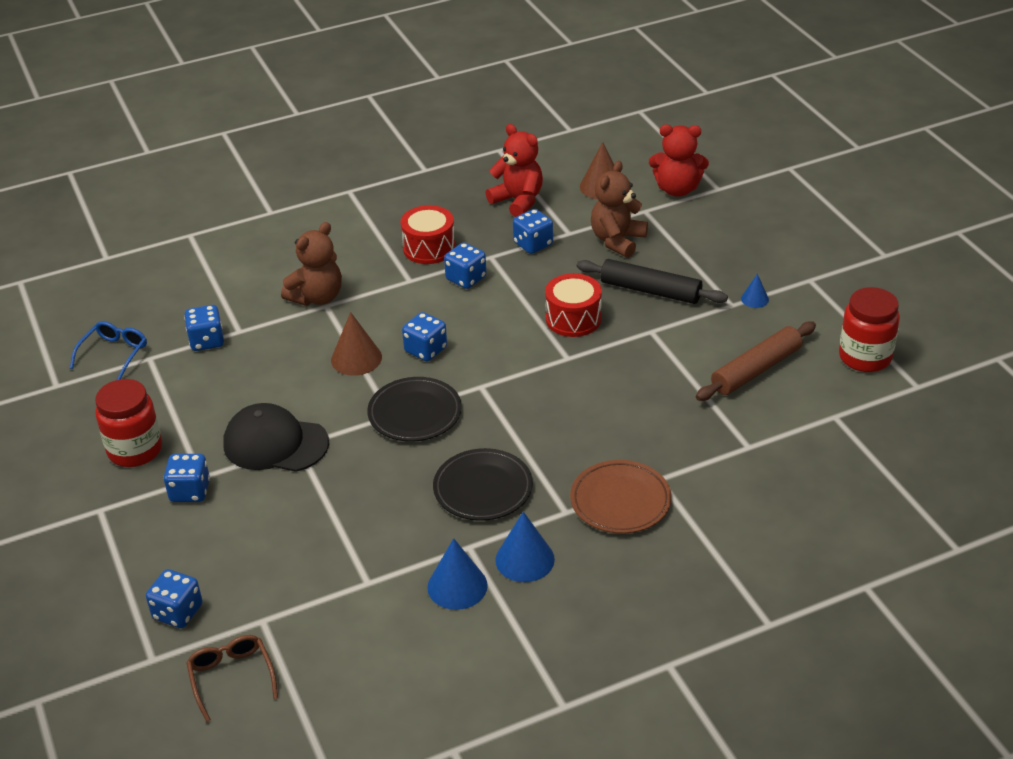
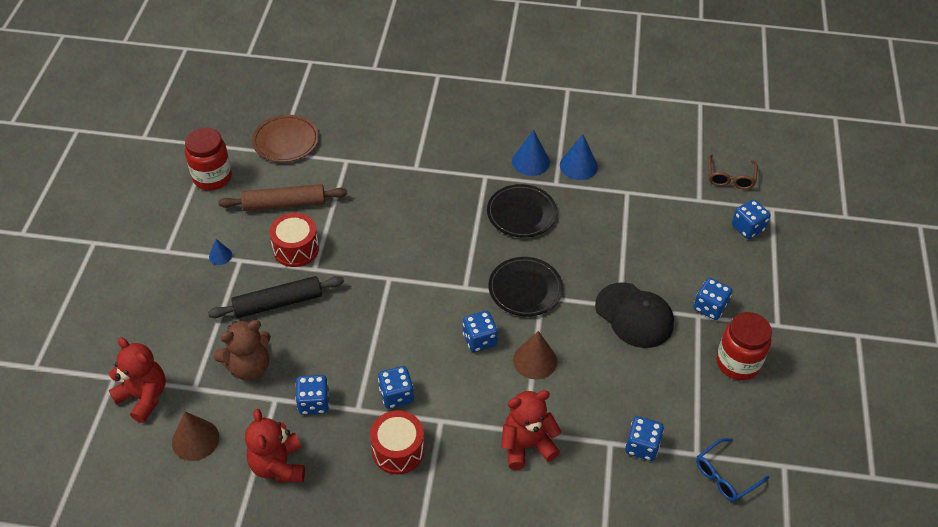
camera: 150 degrees left, 10 degrees up
(317, 297) = (527, 445): brown teddy bear -> red teddy bear
(573, 319) = (354, 309): red drum -> red drum (296, 249)
(620, 501) = (449, 166): brown plate -> brown plate (286, 141)
(650, 291) = (278, 303): black rolling pin -> black rolling pin turned 75 degrees counterclockwise

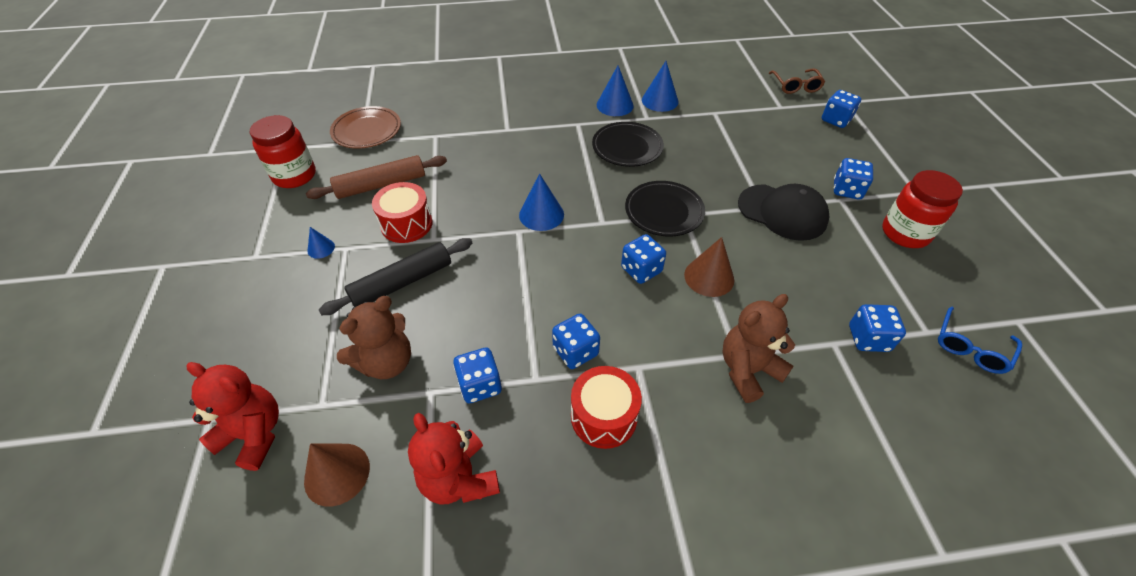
camera: 15 degrees left, 0 degrees up
(414, 266) = (541, 214): none -> blue cone
(527, 445) = (748, 370): red teddy bear -> brown teddy bear

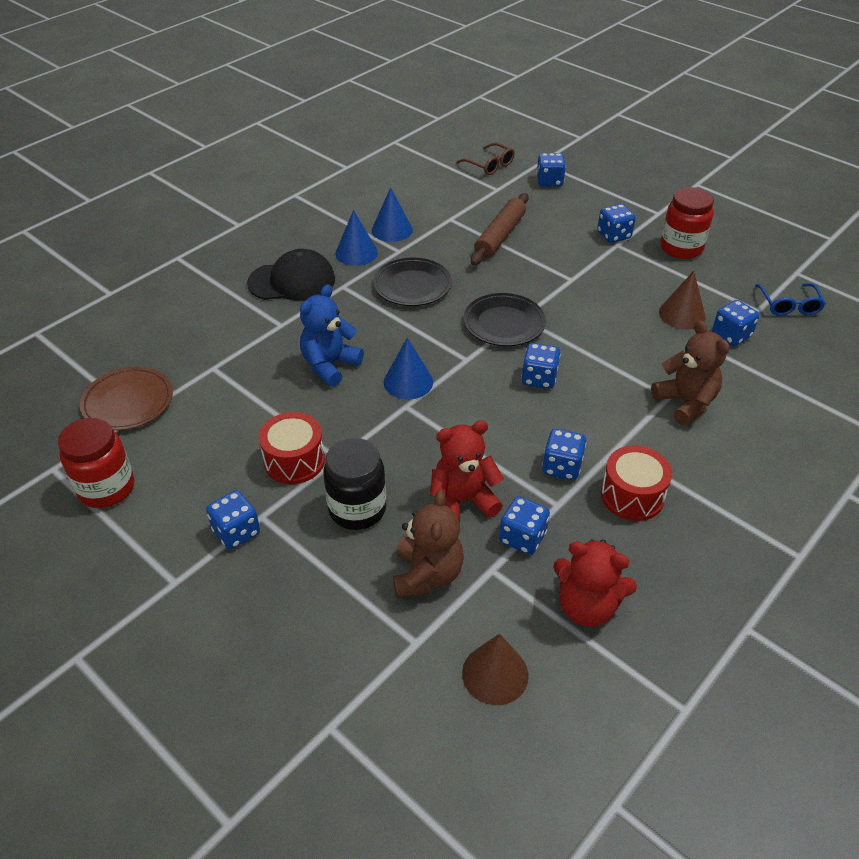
camera: 40 degrees left, 5 degrees down
(254, 434) = (388, 704): red teddy bear -> red teddy bear (462, 501)
(321, 248) = (236, 532): blue cone -> blue dice
(381, 185) = (219, 443): brown rolling pin -> brown rolling pin (500, 236)
(402, 283) = (357, 509): black rolling pin -> black jar
(504, 173) = (330, 365): none -> blue teddy bear
(709, 277) = (592, 354): brown cone -> brown cone (682, 314)
(748, 370) = (685, 403): brown teddy bear -> brown teddy bear turned 135 degrees clockwise
(782, 212) = (589, 276): black cap -> black cap (292, 281)

